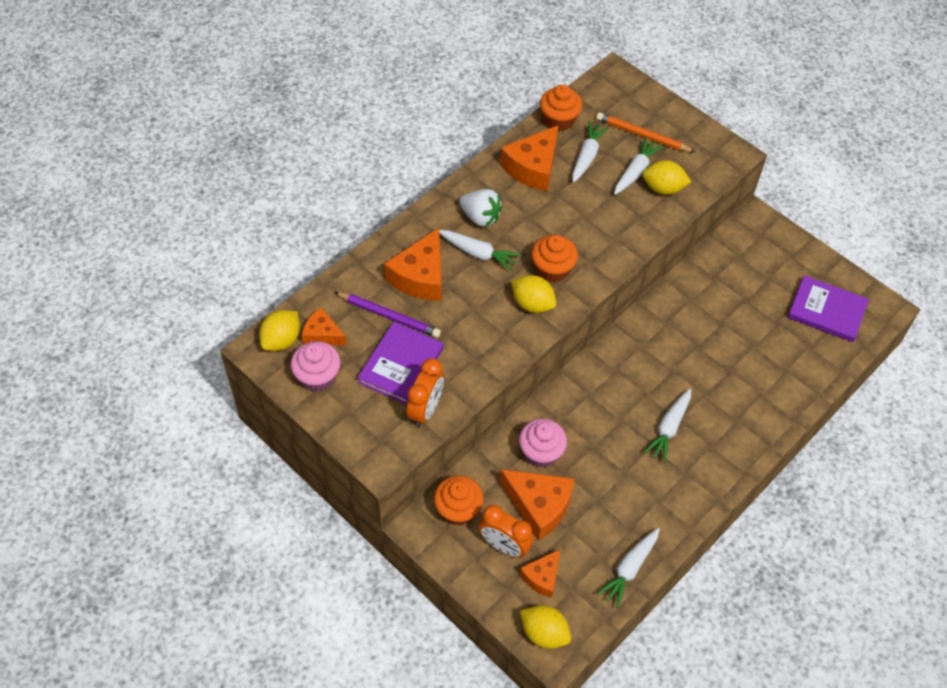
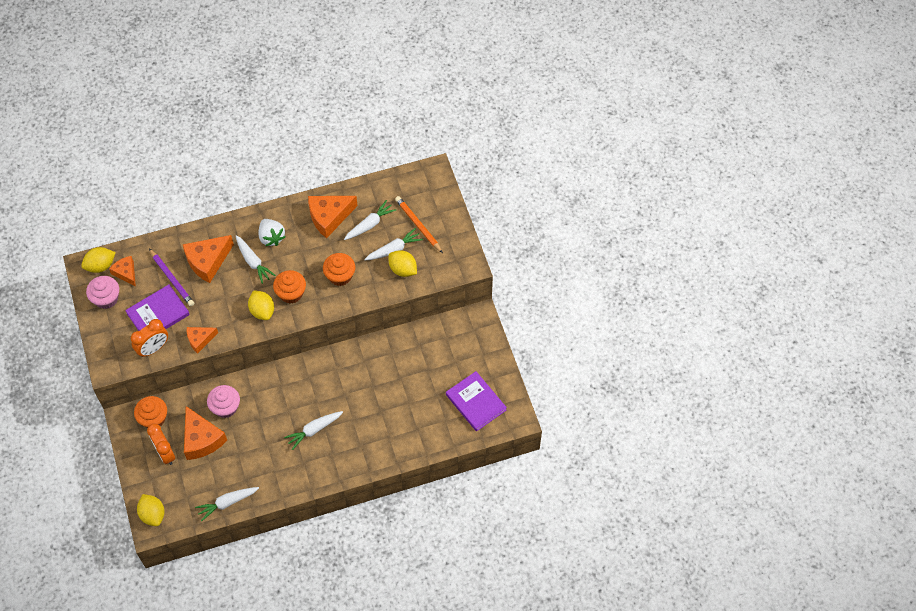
camera: 30 degrees right, 5 degrees up
(542, 577) = (174, 482): orange cheese -> orange cheese (200, 340)
(559, 120) = (371, 190): orange cupcake -> orange cupcake (340, 276)

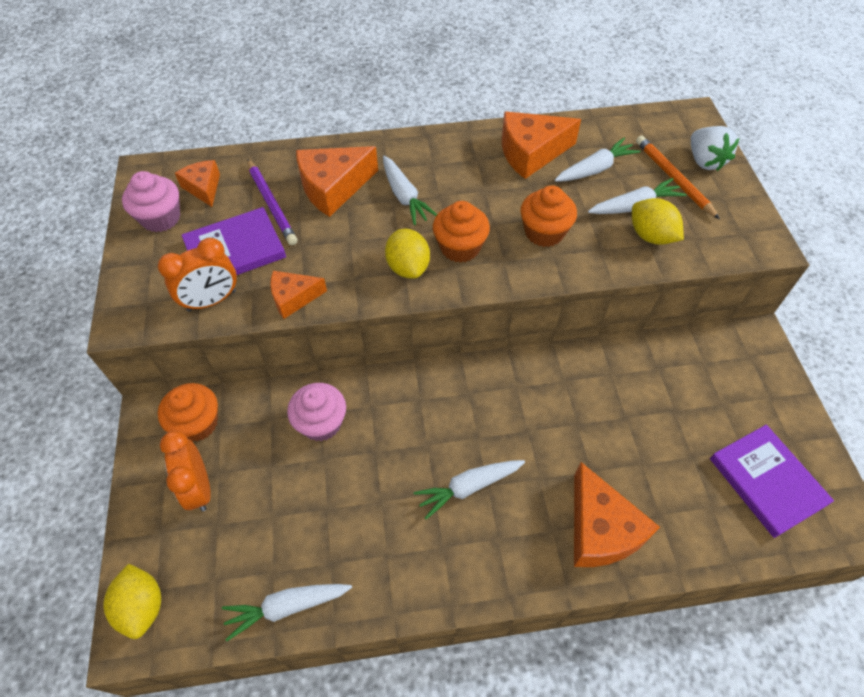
camera: 10 degrees right, 5 degrees down
(100, 266) = (169, 174): yellow lemon -> none
(202, 439) = (268, 473): orange cheese -> orange cheese (601, 529)
(271, 237) = (438, 168): white strawberry -> white strawberry (705, 161)

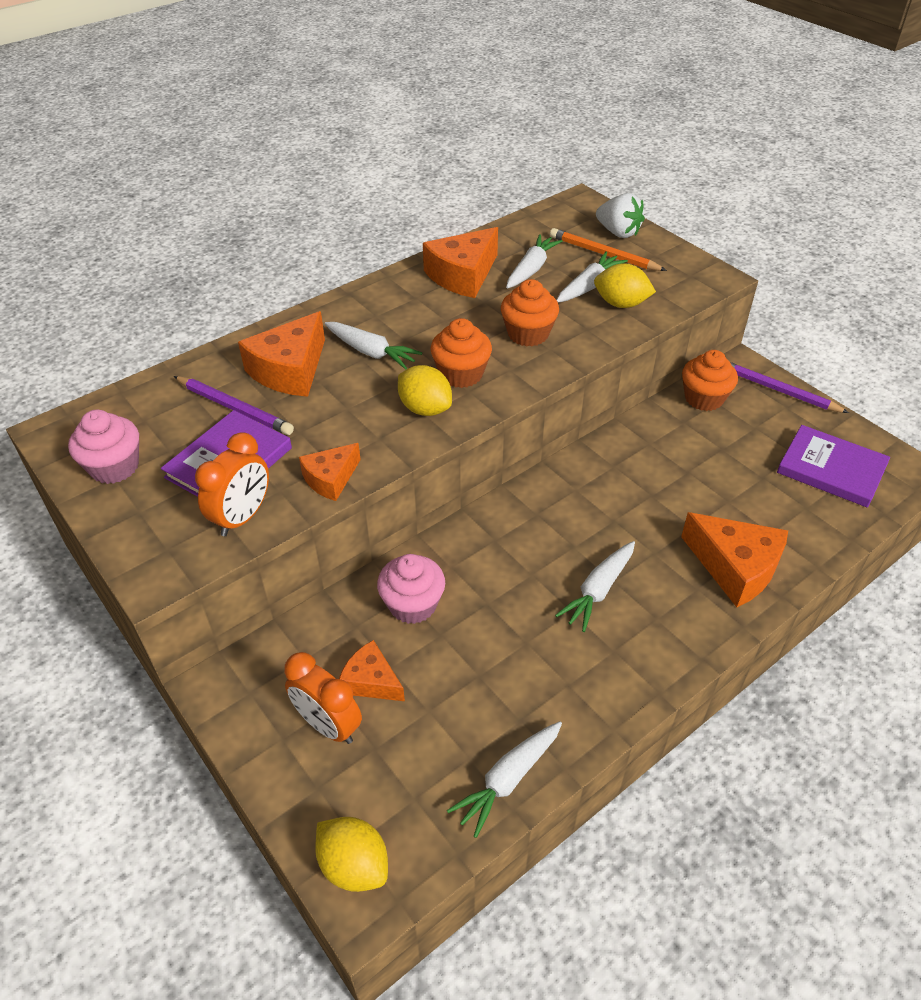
camera: 30 degrees left, 10 degrees down
(197, 423) = (277, 668): orange cupcake -> orange cupcake (704, 398)
(203, 188) = (141, 421): orange cheese -> orange cheese (371, 681)
(774, 377) = (778, 390): none -> purple pencil

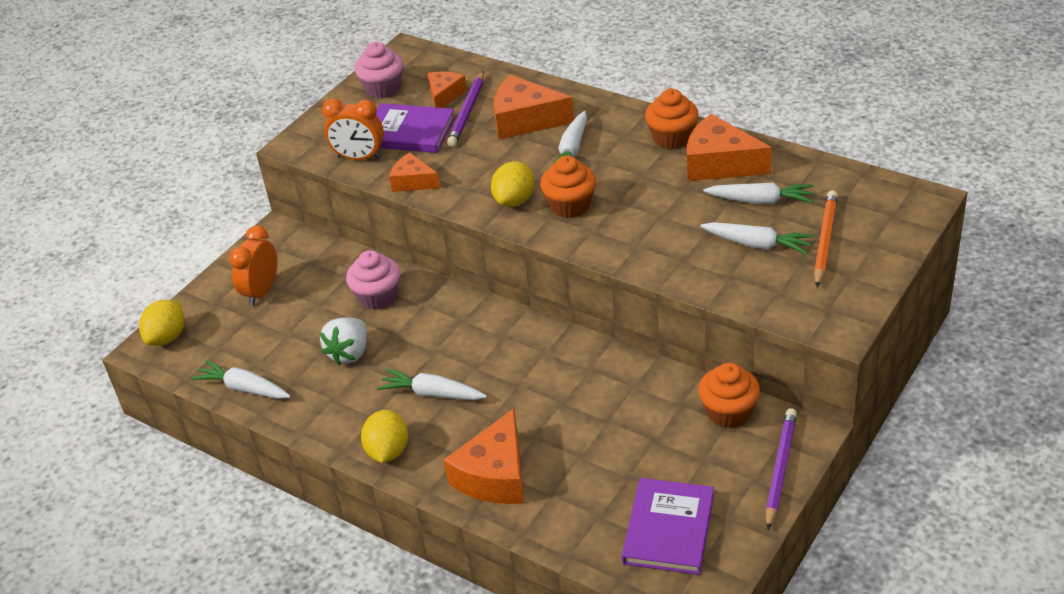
camera: 75 degrees right, 5 degrees down
(371, 681) = (303, 299): orange cheese -> orange cheese (444, 95)
(528, 334) = (651, 227): orange cupcake -> orange cupcake (672, 138)
(618, 232) = (877, 241): white strawberry -> white strawberry (349, 353)
(621, 304) = (740, 272): yellow lemon -> yellow lemon (388, 451)

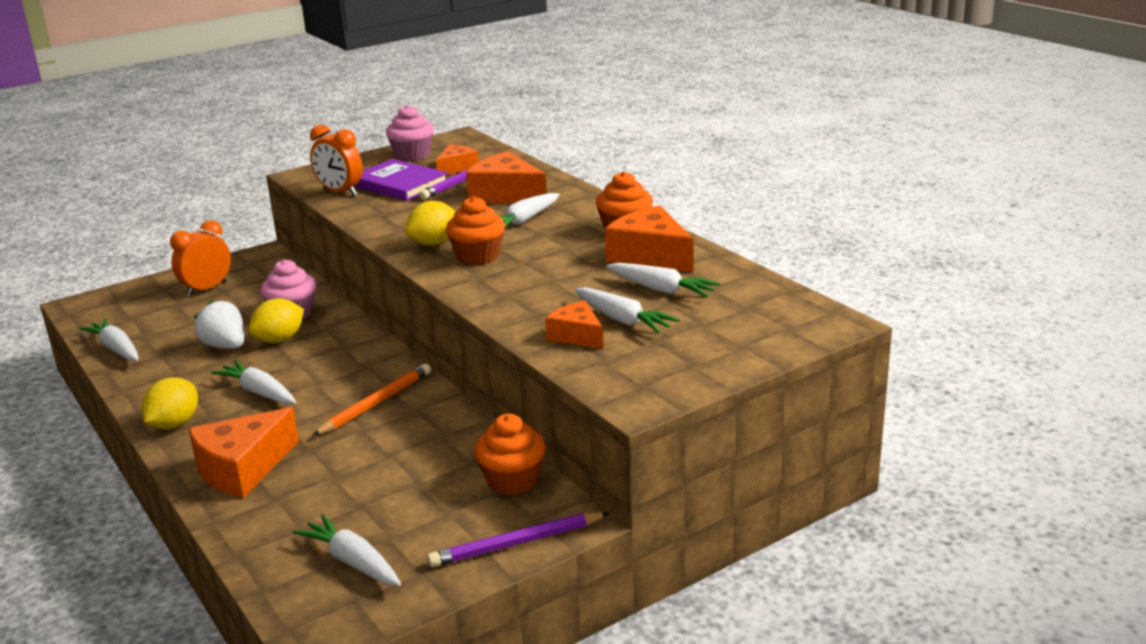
camera: 20 degrees right, 15 degrees down
(167, 337) = (102, 301): yellow lemon -> yellow lemon (279, 340)
(349, 353) = (225, 346): white strawberry -> white strawberry turned 90 degrees clockwise
(413, 182) = (364, 215): orange cheese -> orange cheese (577, 335)
(669, 529) = (352, 562): purple book -> white carrot
(780, 469) = (516, 544): purple pencil -> purple pencil turned 150 degrees counterclockwise
(824, 240) = (695, 331): orange pencil -> orange pencil (376, 403)

